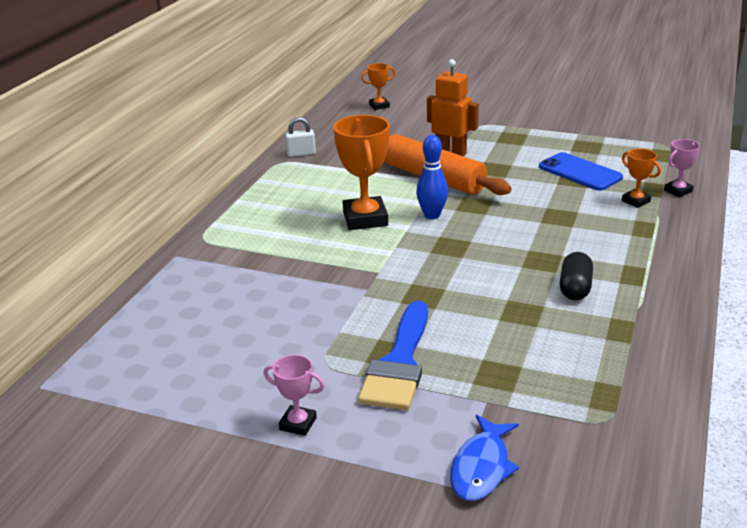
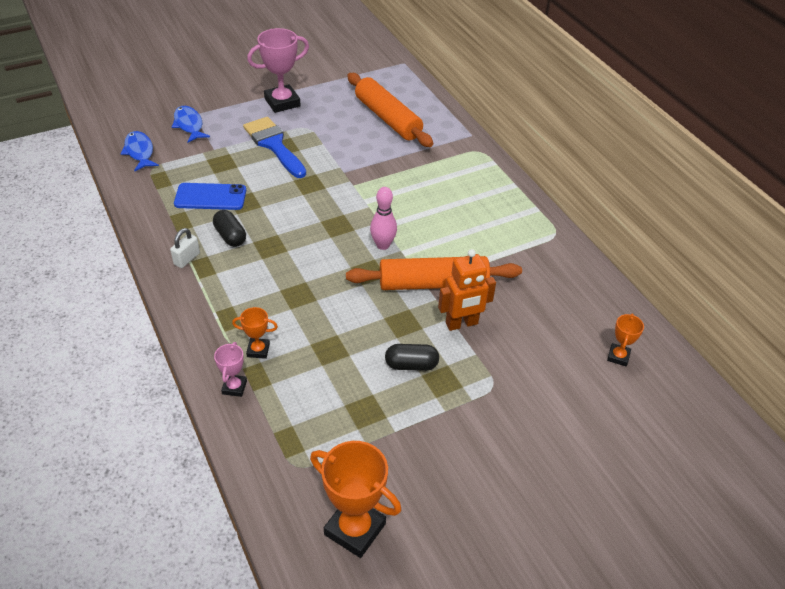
camera: 130 degrees right, 15 degrees up
(216, 320) = (387, 118): none -> orange rolling pin
(298, 424) = (282, 102): pink trophy -> pink trophy, size x1.93
(301, 154) = (560, 250): white padlock -> white padlock (187, 259)
(365, 219) = (418, 217): orange trophy -> orange trophy (355, 529)
(432, 215) = (383, 245): blue bowling pin -> pink bowling pin
(522, 151) = (411, 365): none -> black capsule
(580, 172) = (334, 363): blue phone -> blue phone (210, 197)
(604, 461) = (139, 152): none -> blue fish

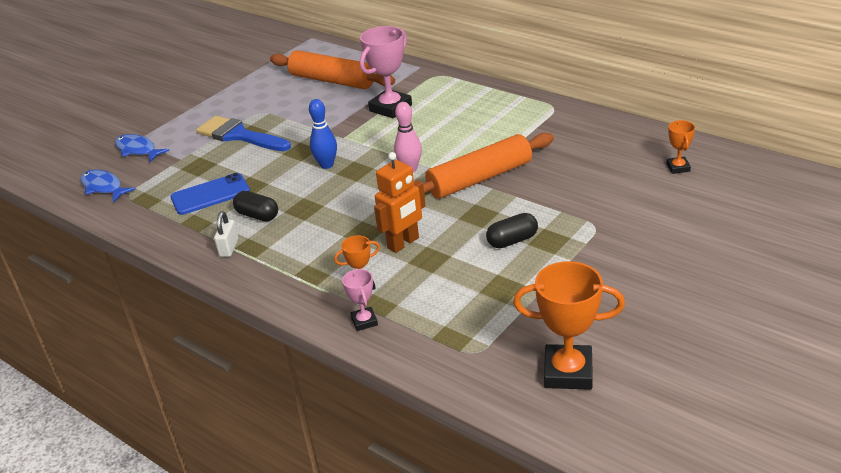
camera: 20 degrees left, 10 degrees down
(282, 102) = (218, 102): pink trophy -> pink trophy (390, 108)
(319, 208) = (326, 165): none -> blue bowling pin
(462, 324) = (530, 196): orange robot -> orange robot (403, 243)

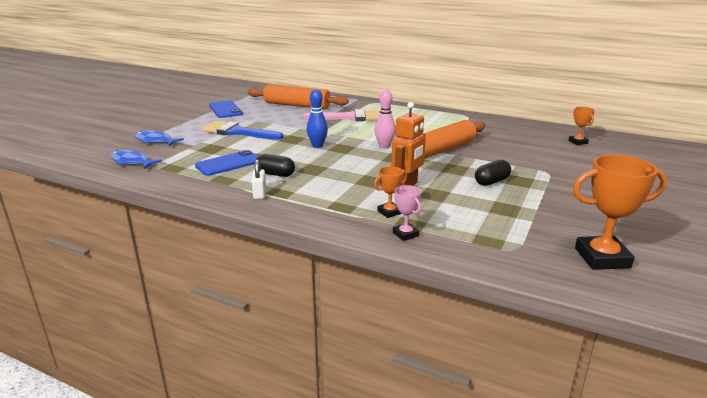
camera: 15 degrees left, 10 degrees down
(237, 89) = (225, 110): none -> blue phone
(390, 108) = (349, 117): pink trophy -> pink brush

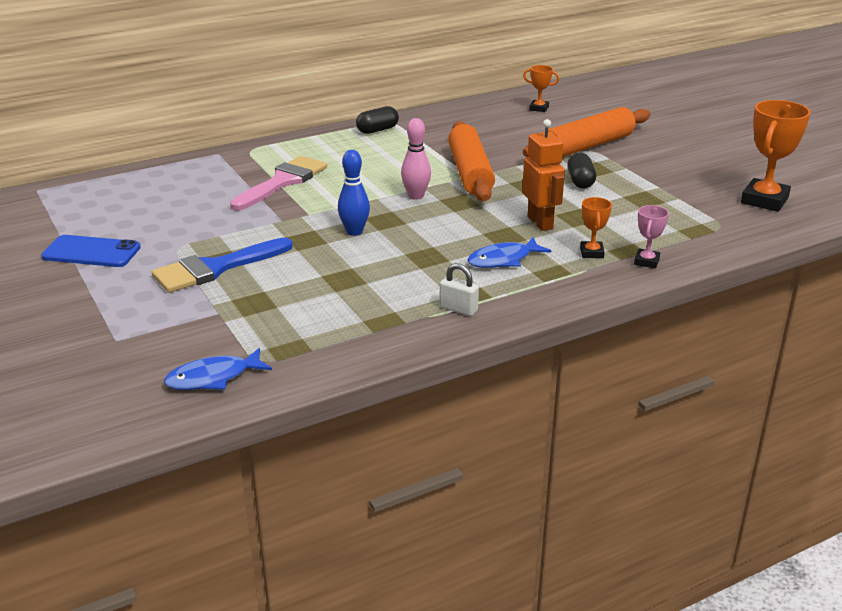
camera: 55 degrees left, 5 degrees up
(155, 141) = (146, 341): blue fish -> blue fish (503, 260)
(228, 163) = (331, 305): blue phone -> none
(275, 174) = (411, 283): black capsule -> black capsule (377, 130)
(297, 105) = (171, 198): orange rolling pin -> orange rolling pin (588, 146)
(405, 234) = (646, 261): pink trophy -> pink trophy turned 75 degrees counterclockwise

